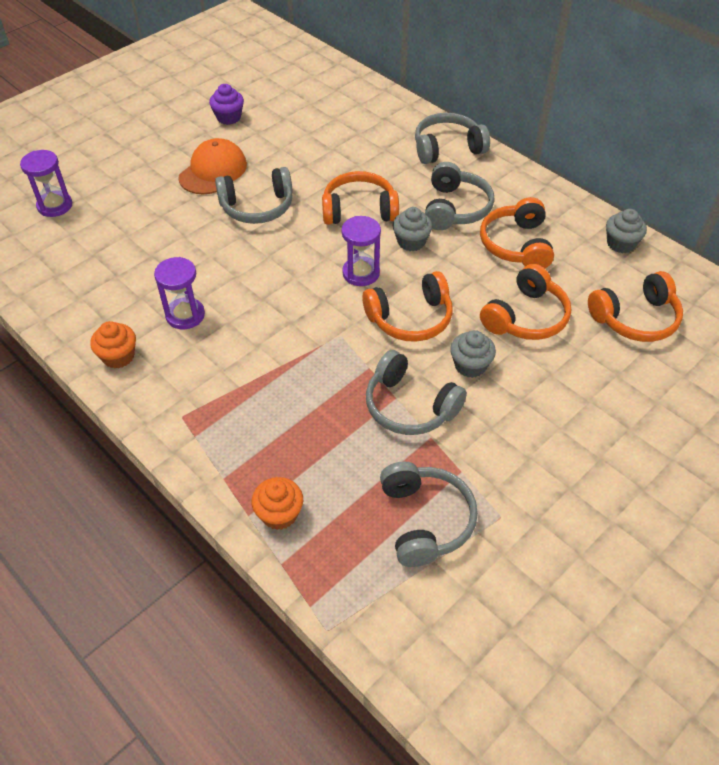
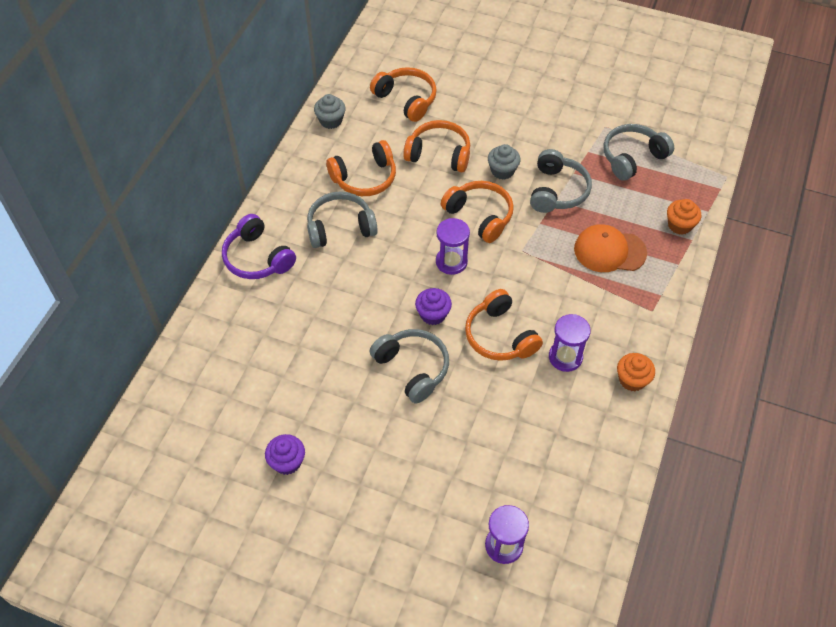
camera: 115 degrees left, 5 degrees up
(213, 171) = (381, 430): orange cap -> orange cap (609, 251)
(305, 238) = (433, 314): none -> purple cupcake
(359, 210) = (376, 291): orange headphones -> orange headphones (500, 336)
(411, 242) = (397, 242): grey cupcake -> none
(447, 148) = (257, 258): grey headphones -> purple headphones

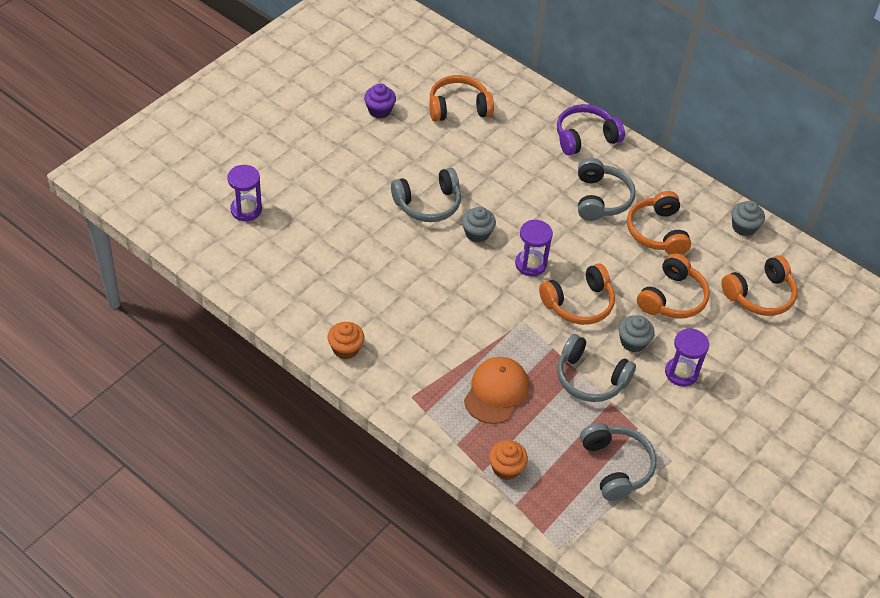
camera: 105 degrees right, 5 degrees down
(433, 314) = (477, 233): purple cupcake -> grey cupcake
(500, 336) = (434, 271): orange headphones -> orange headphones (458, 107)
(565, 357) = (391, 309): purple hourglass -> purple hourglass (681, 373)

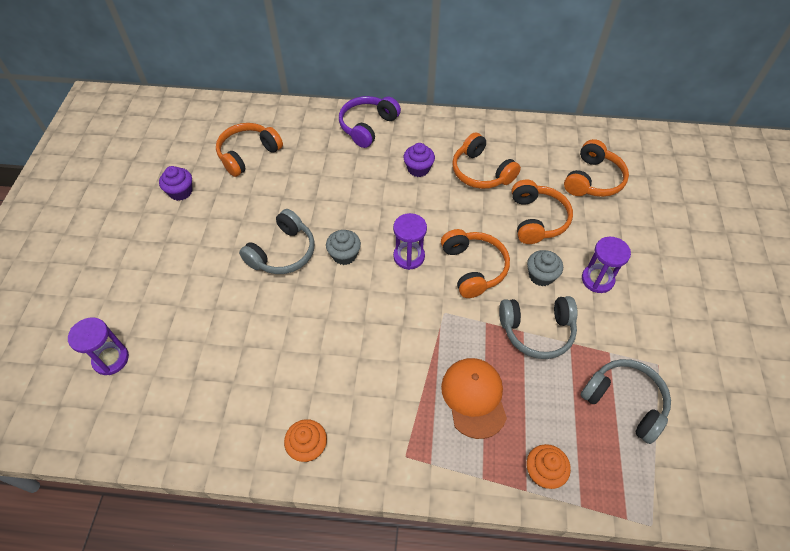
camera: 30 degrees left, 5 degrees up
(579, 303) = (473, 268): orange headphones -> orange headphones turned 45 degrees counterclockwise
(600, 199) = (418, 169): grey headphones -> purple cupcake
(743, 227) = (536, 134): grey cupcake -> none

